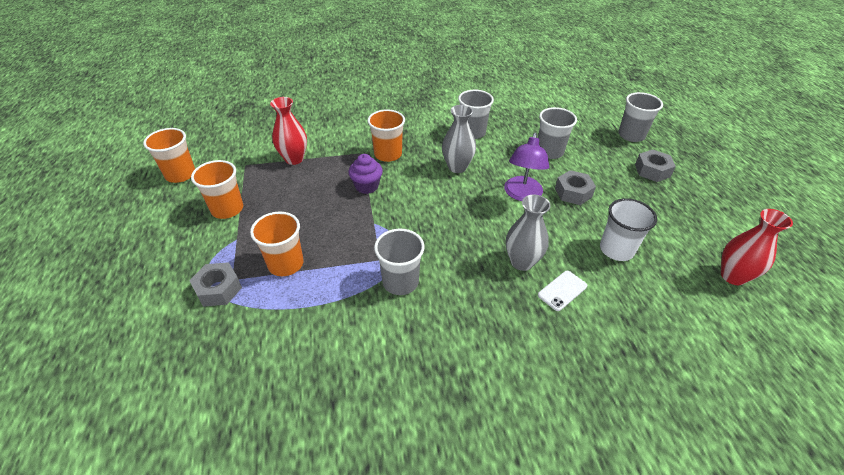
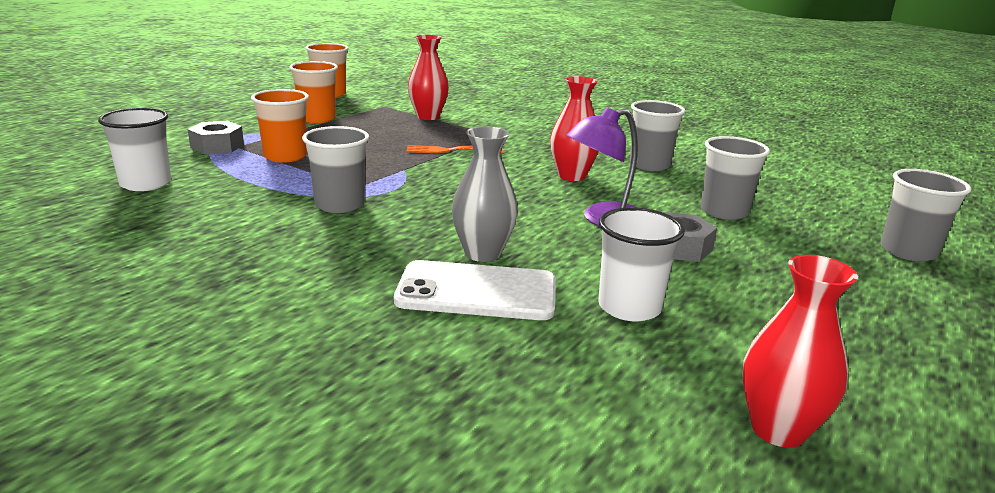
camera: 45 degrees right, 20 degrees down
(252, 365) = (145, 184): none -> white cup
(367, 186) = (450, 151): purple cupcake -> orange fork
(388, 154) = (518, 144): orange cup -> none
(457, 167) = (572, 176): grey vase -> red vase
(562, 290) = (477, 292): white phone -> white phone, size x1.89
(652, 170) = (869, 288): grey nut -> none

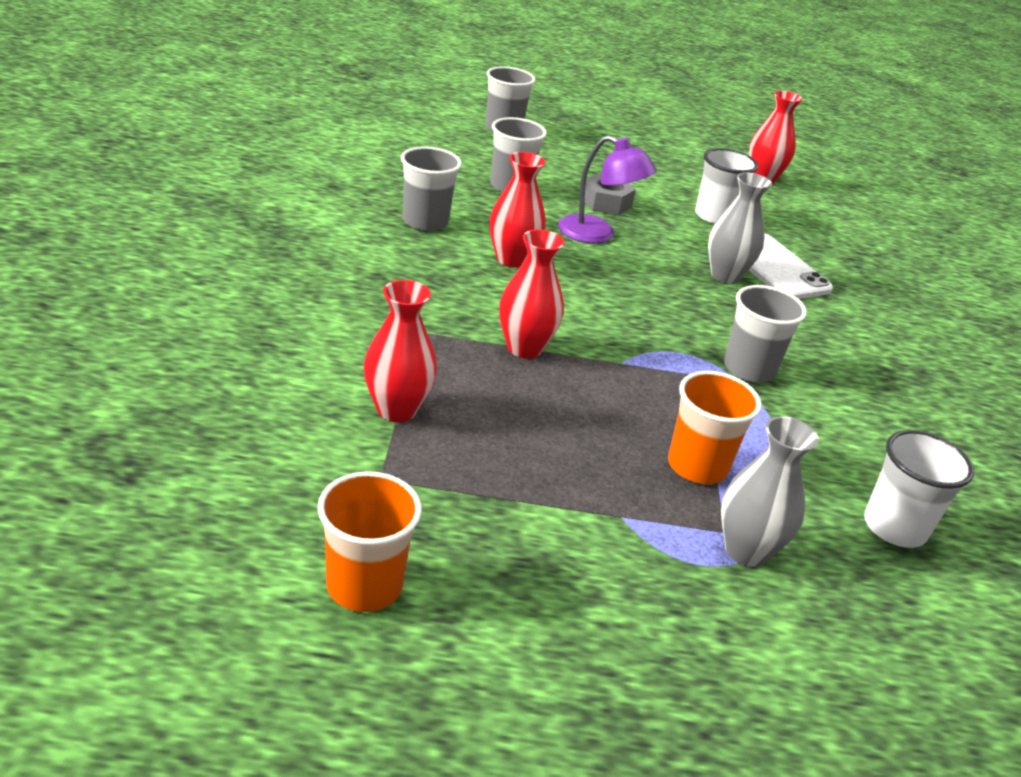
camera: 125 degrees left, 10 degrees up
(217, 146) = (746, 550): grey nut -> grey vase
(317, 119) = (528, 519): orange cup -> none
(450, 151) = (524, 348): orange fork -> red vase

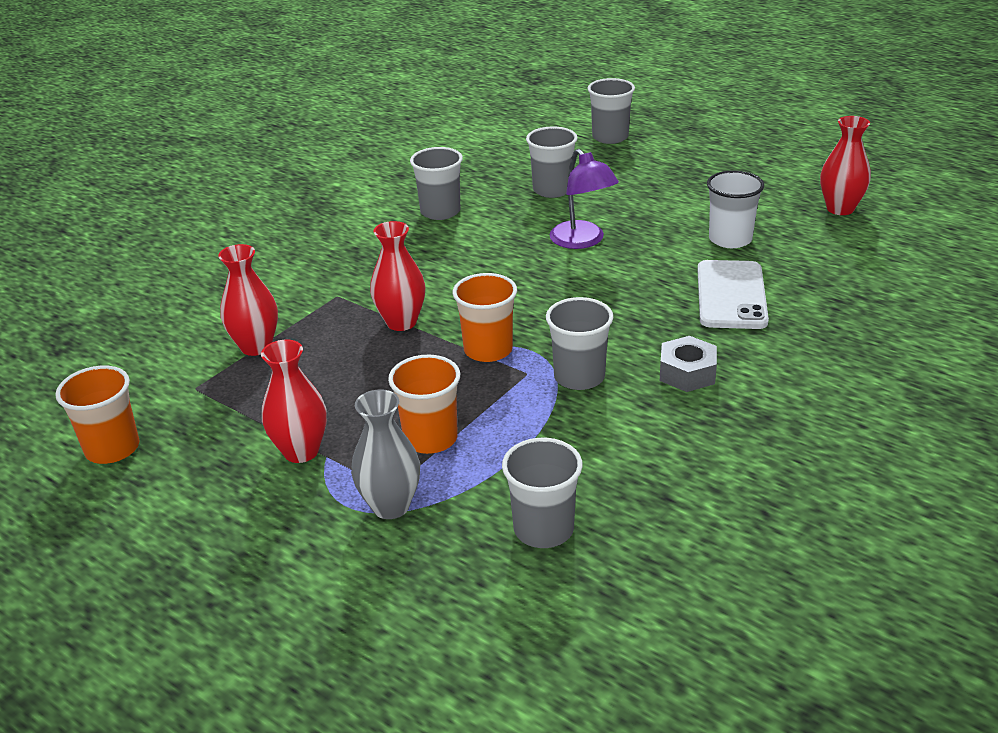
camera: 40 degrees right, 0 degrees up
(511, 259) = (476, 252): red vase -> red vase (301, 451)
(606, 203) = (628, 214): grey nut -> grey nut (687, 373)
(641, 360) = (488, 350): none -> orange cup
(725, 275) = (666, 295): grey vase -> none
(894, 527) = (543, 529): white cup -> grey cup

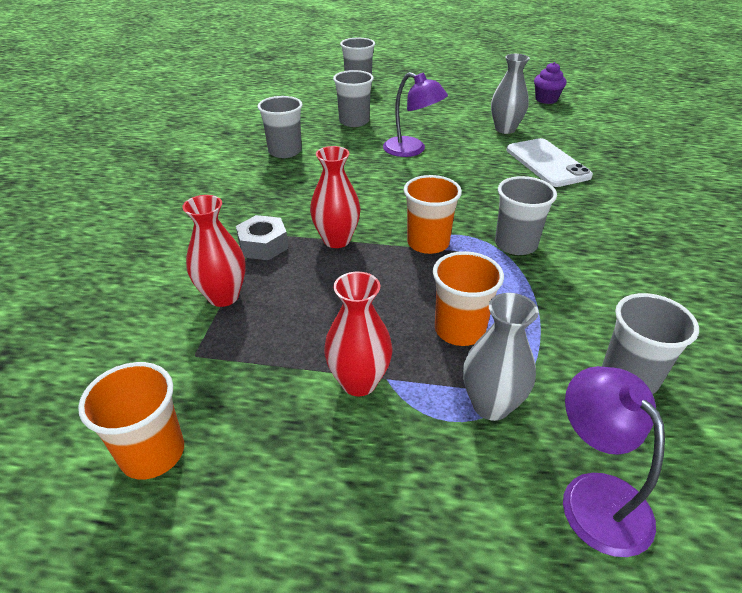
camera: 30 degrees left, 5 degrees up
(401, 597) = (595, 495): none -> purple lamp
(687, 373) = (582, 221): grey nut -> grey nut (263, 245)
(730, 239) = (505, 129): white cup -> grey vase
(840, 209) = (546, 99): red vase -> purple cupcake

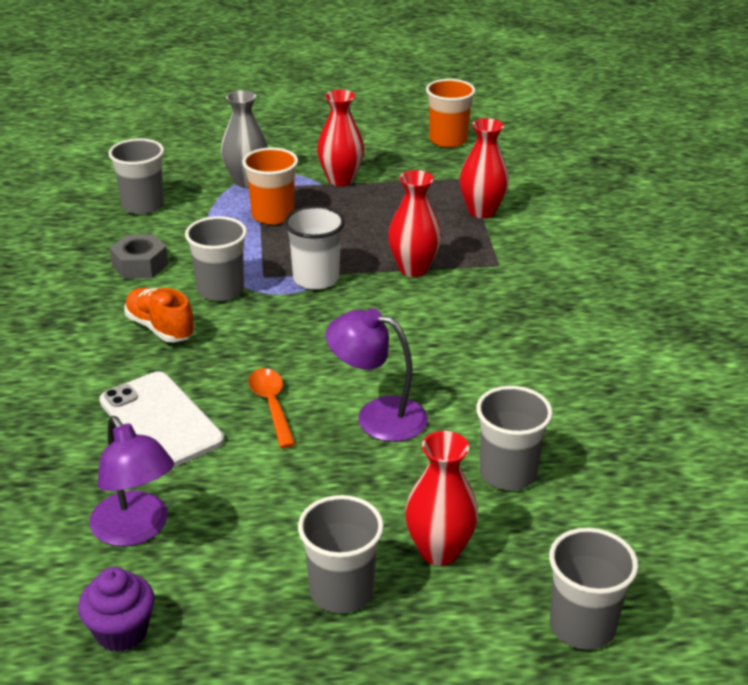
camera: 165 degrees right, 5 degrees down
(263, 245) = (484, 254): grey nut -> grey nut (140, 265)
(285, 151) = (569, 382): grey cup -> grey cup (341, 591)
(403, 104) = (439, 551): none -> red vase
(428, 243) = (316, 279): orange cup -> white cup
(476, 162) = (271, 405): none -> orange spoon
(505, 129) = (223, 498): grey vase -> none
(563, 219) = (160, 328): none -> orange shoe
(595, 495) = (186, 156): purple lamp -> purple lamp (136, 530)

